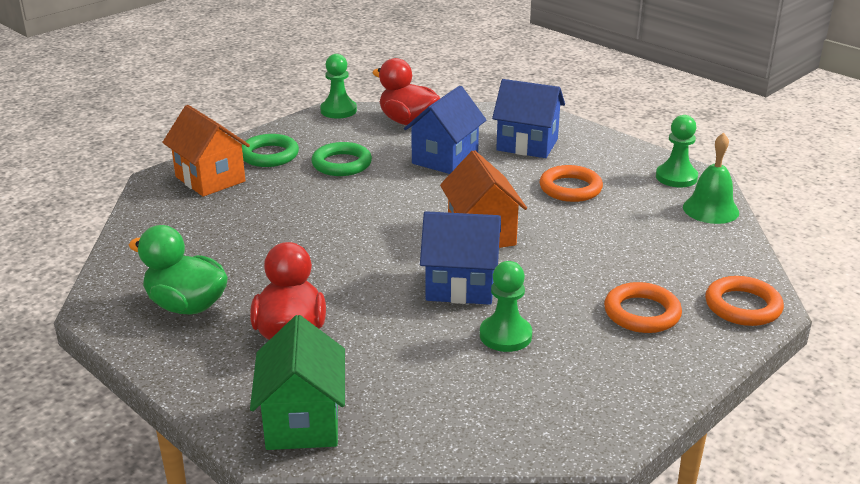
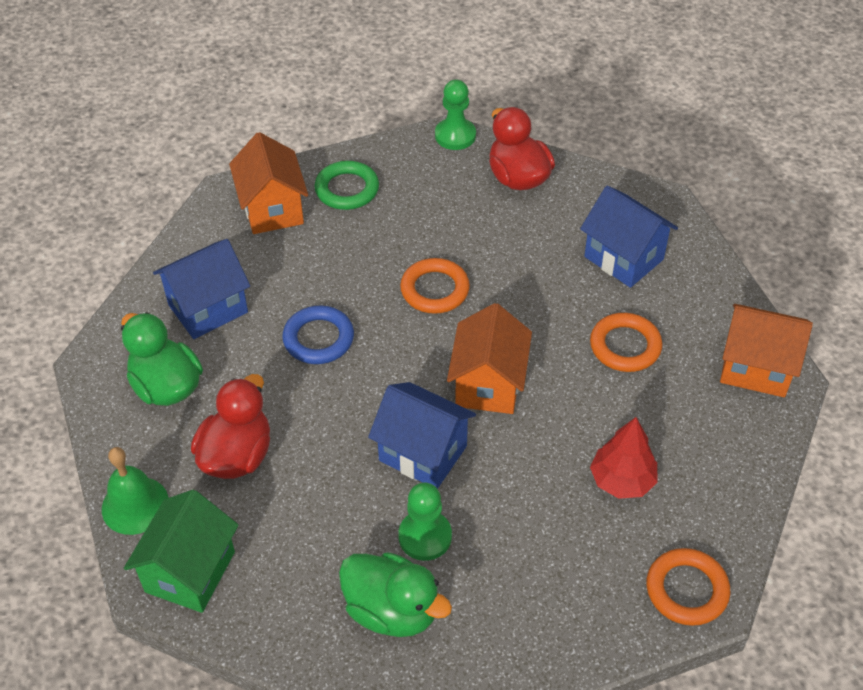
camera: 25 degrees right, 20 degrees up
(311, 243) = (318, 339): none -> blue ring
(341, 164) = (411, 227): green ring -> none
(445, 159) = (521, 253): blue house -> blue house (208, 308)
(516, 390) = (392, 610): none -> green duck
(636, 260) = (622, 480): none -> red tree
(642, 313) = (576, 558): orange ring -> orange ring (435, 290)
(676, 177) = (756, 368): green pawn -> orange house
(710, 209) = (758, 433): green bell -> green bell (135, 505)

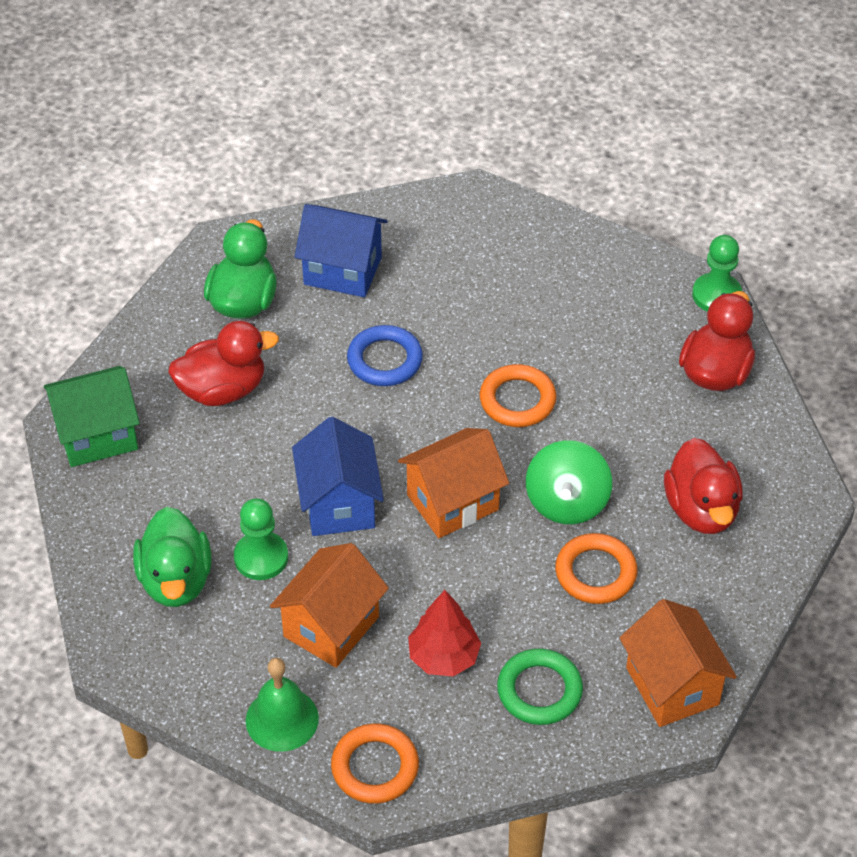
camera: 50 degrees right, 0 degrees up
(135, 505) = (122, 362): green bell -> green bell (282, 719)
(272, 209) = (489, 235): orange house -> orange house (331, 626)
(347, 189) = (566, 266): green ring -> green ring (539, 690)
(550, 322) = (567, 502): none -> green spinning top
(623, 258) = (701, 510): blue house -> red duck

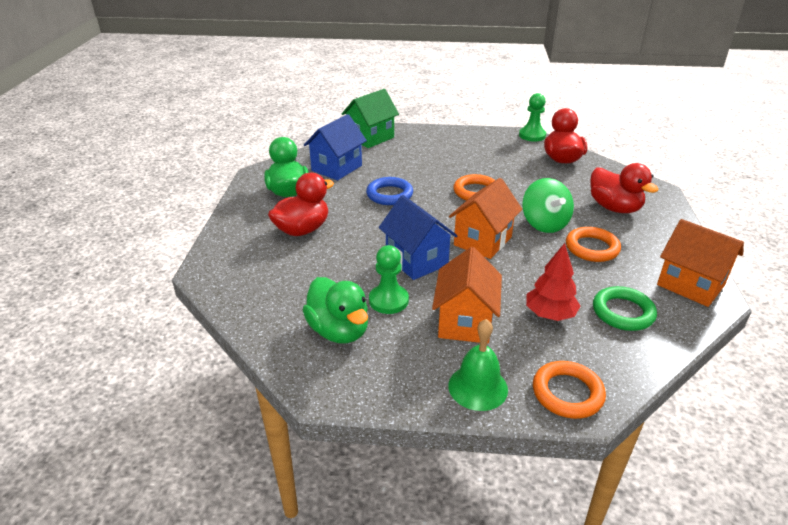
camera: 25 degrees left, 15 degrees down
(97, 435) = (232, 272): green house -> green house (370, 138)
(342, 271) = (336, 168): blue house -> blue house turned 45 degrees counterclockwise

